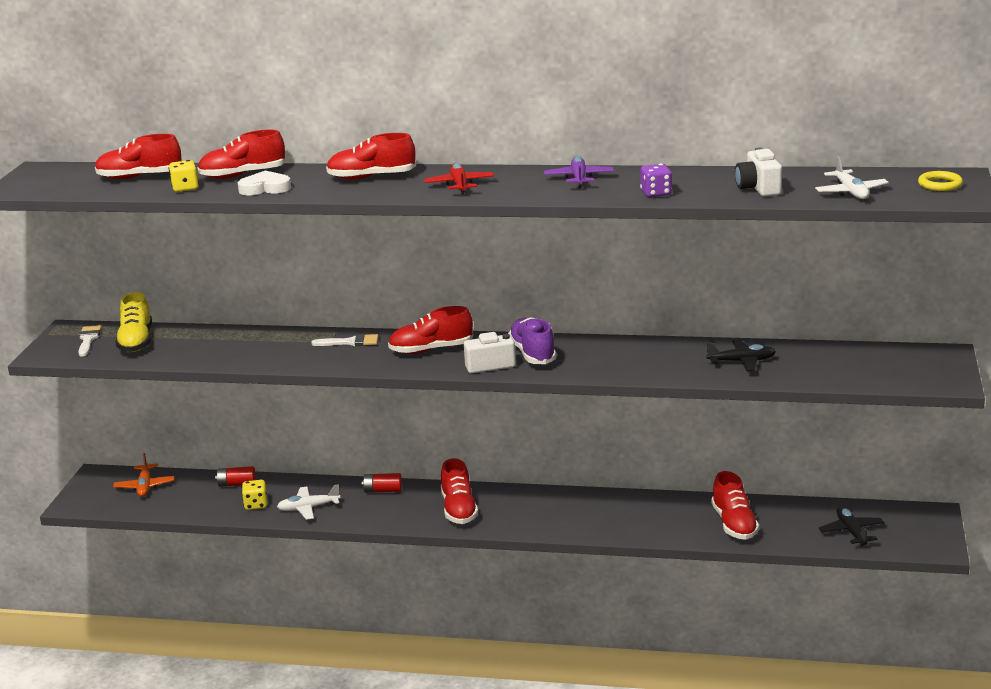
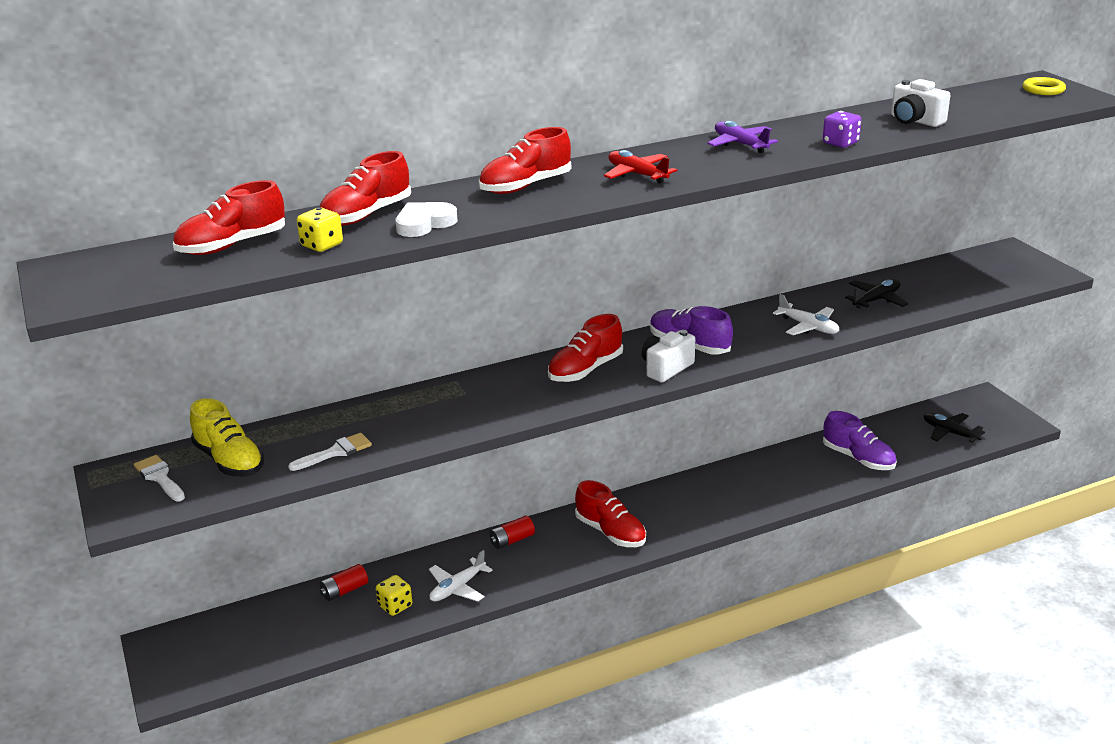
camera: 35 degrees left, 5 degrees up
(145, 486) = (235, 634): orange plane -> none
(350, 342) = (489, 386): white brush -> white brush (335, 452)
(734, 524) = (858, 458): red shoe -> purple shoe
(850, 192) = (993, 109): white plane -> white plane (808, 327)

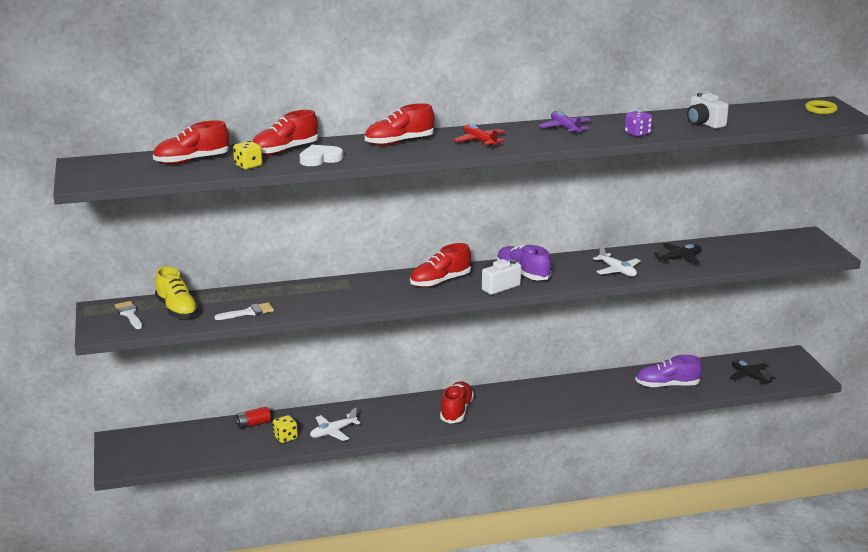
camera: 10 degrees right, 5 degrees down
(512, 540) = (382, 408): red battery -> none
(610, 532) = (456, 411): red shoe -> red shoe turned 135 degrees counterclockwise
(858, 458) = (667, 385): purple shoe -> purple shoe turned 120 degrees clockwise

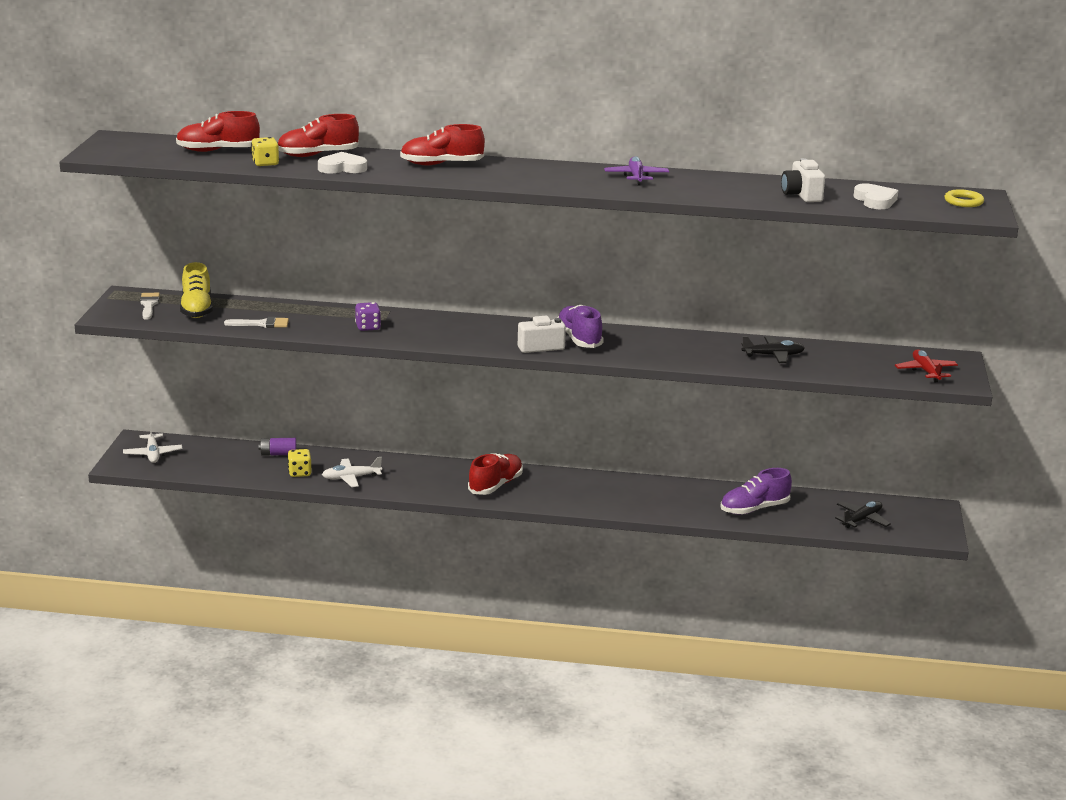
camera: 20 degrees right, 0 degrees up
(253, 424) = (278, 454): red battery -> purple battery
(440, 281) = (483, 331): red shoe -> none
(479, 141) = (526, 176): red plane -> red plane (926, 371)
(617, 271) = (687, 355): white plane -> white plane (152, 454)
(637, 134) = (709, 194): purple dice -> purple dice (368, 327)
(667, 385) = (754, 509): purple shoe -> purple shoe turned 45 degrees counterclockwise
(749, 376) = (862, 520): black plane -> black plane turned 60 degrees clockwise
(761, 119) = (875, 200): none -> white heart

